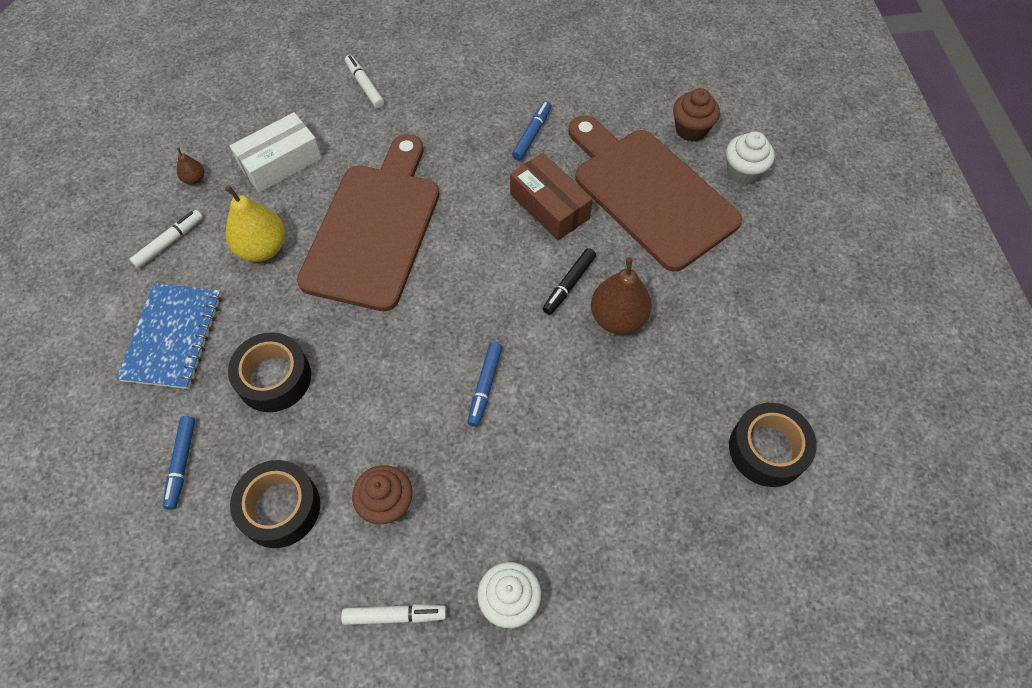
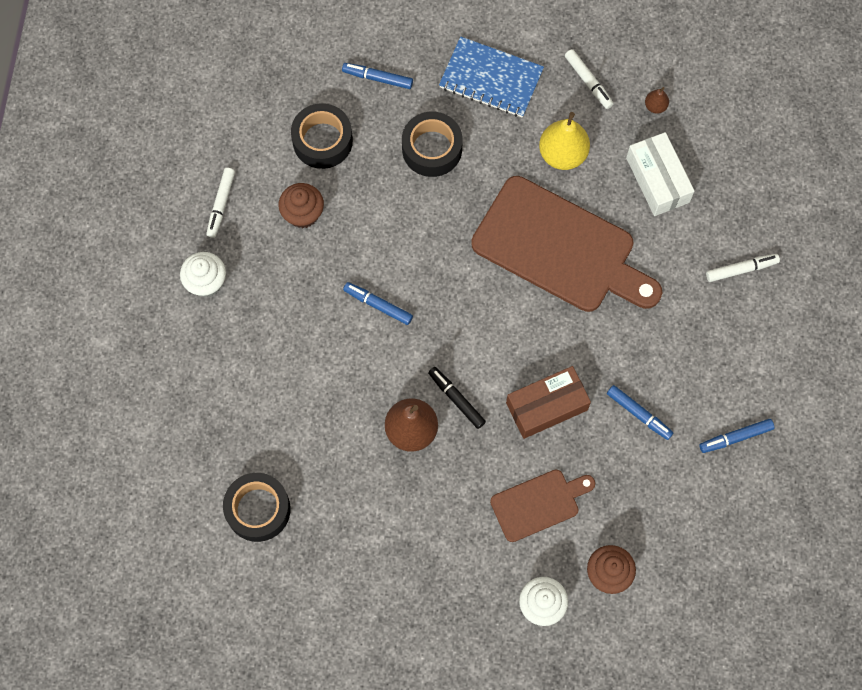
camera: 105 degrees right, 10 degrees up
(530, 65) = (735, 437): none -> blue marker
(649, 193) = (539, 503): brown cutting board -> brown cutting board, size x0.52

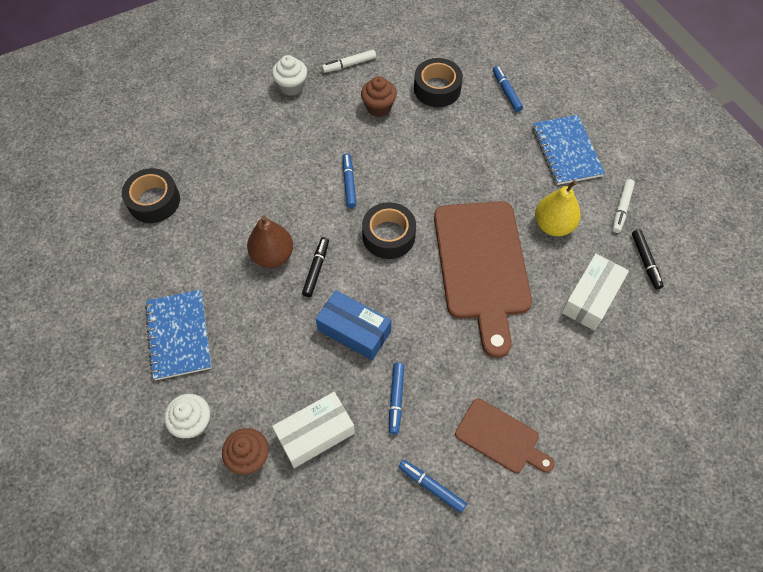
camera: 55 degrees right, 10 degrees down
(432, 149) = (485, 148): black tape -> black tape (388, 236)
(440, 569) = (179, 335): none -> blue notebook
(539, 503) = (273, 371): brown cutting board -> brown cutting board (501, 438)
(546, 406) = (354, 331): brown box -> blue box
(624, 503) = (315, 434): none -> white box
(655, 106) = (645, 261): brown pear -> black marker
(741, 269) = (574, 402): white marker -> none

